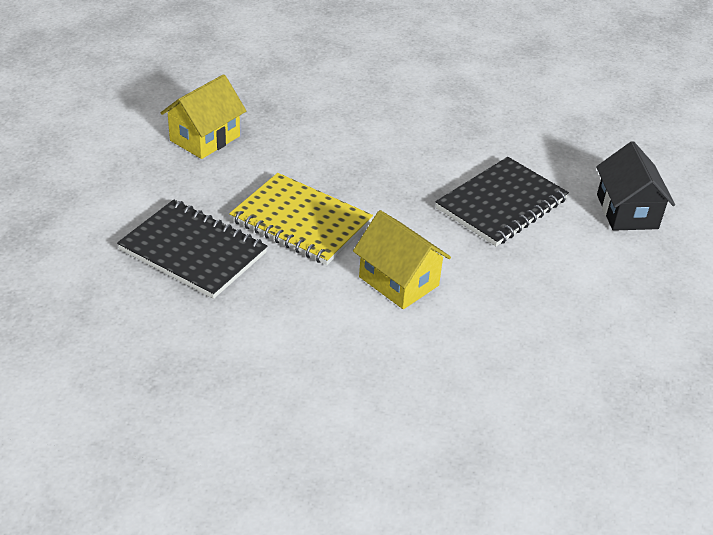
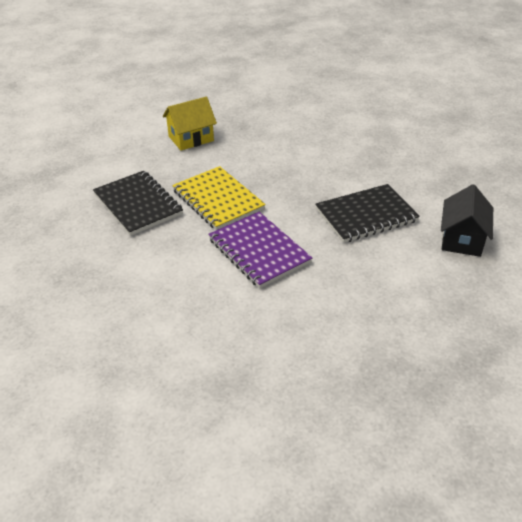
camera: 25 degrees right, 0 degrees up
(398, 281) = (259, 251): yellow house -> purple notebook

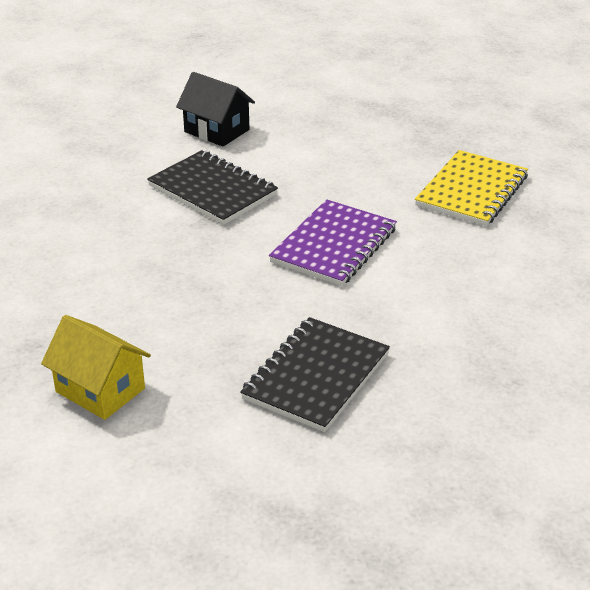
camera: 115 degrees left, 5 degrees down
(218, 200) = (255, 307): yellow notebook -> yellow notebook (472, 191)
(462, 239) = (217, 131): black house -> black house turned 45 degrees clockwise

